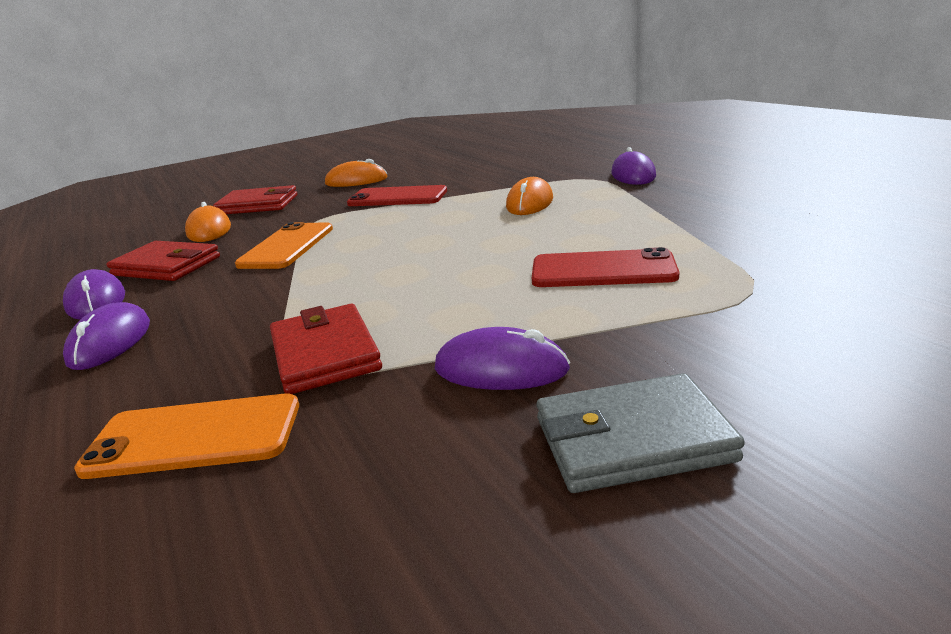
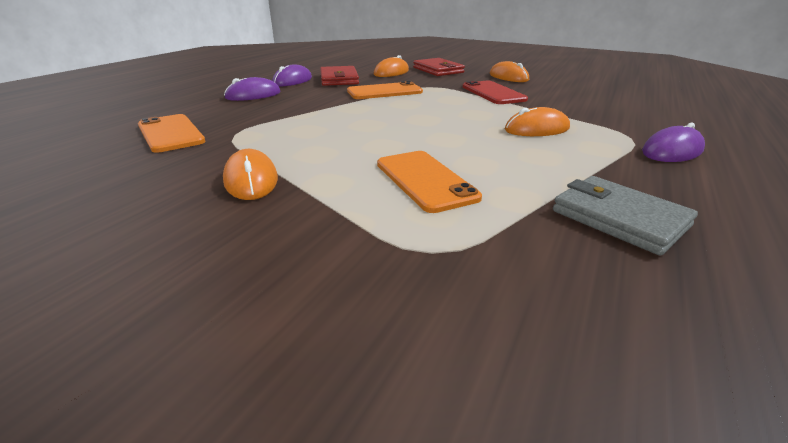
camera: 55 degrees right, 5 degrees up
(325, 353) = (255, 134): red wallet -> none
(501, 369) = (251, 180): purple mouse -> orange mouse
(603, 270) = (425, 180): red phone -> orange phone
(632, 440) = (168, 237): grey wallet -> grey wallet (619, 218)

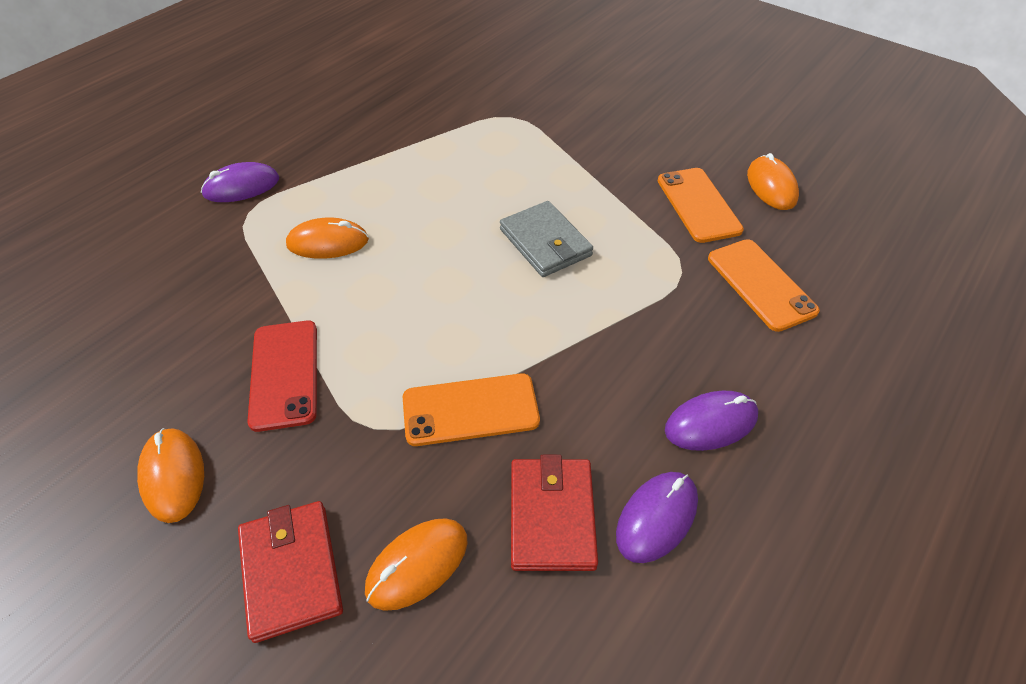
camera: 170 degrees left, 20 degrees up
(251, 180) = (634, 189): orange mouse -> orange mouse (771, 186)
(425, 180) = (492, 173): orange phone -> orange phone (698, 205)
(619, 218) = (383, 125): grey wallet -> grey wallet (545, 242)

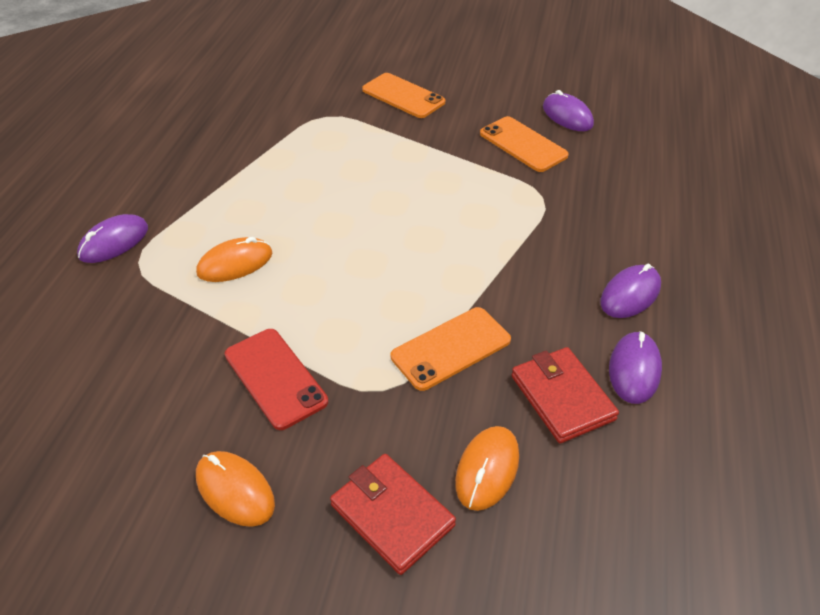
camera: 25 degrees left, 5 degrees down
(545, 242) = (424, 207): grey wallet -> none
(761, 284) = (604, 188): orange phone -> orange phone (403, 96)
(771, 186) = (567, 116): orange mouse -> purple mouse

